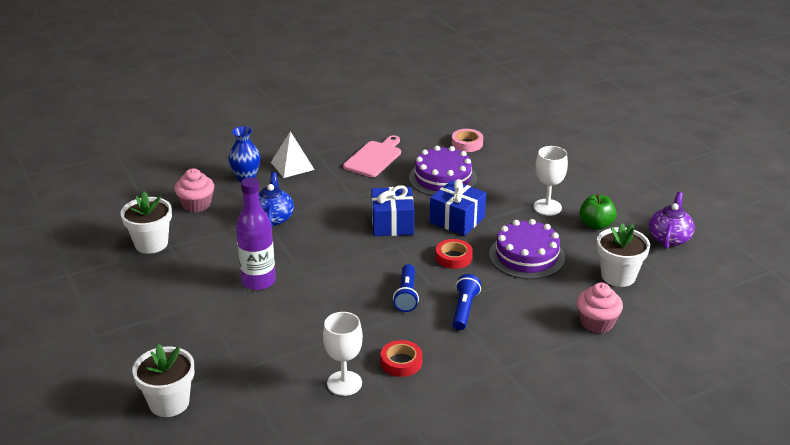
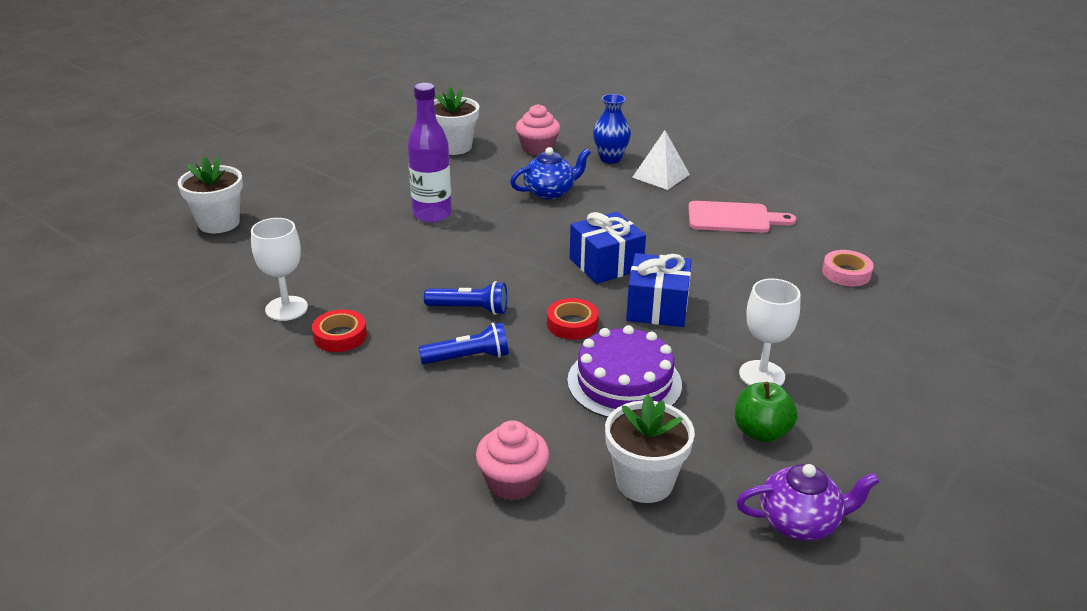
camera: 65 degrees right, 0 degrees up
(406, 295) = (469, 309): blue flashlight -> blue flashlight turned 150 degrees counterclockwise
(443, 178) = (741, 275): purple cake -> none

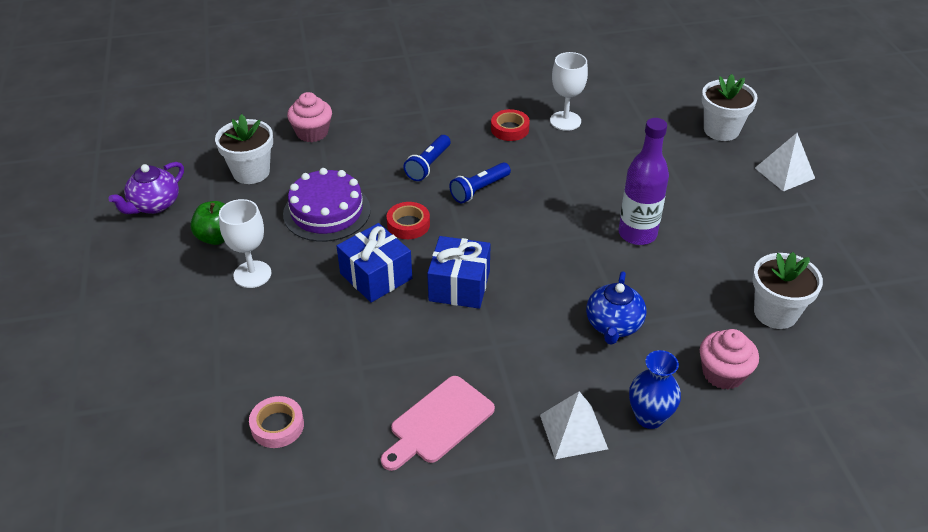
camera: 130 degrees right, 10 degrees up
(265, 181) = (784, 173): none -> white pyramid

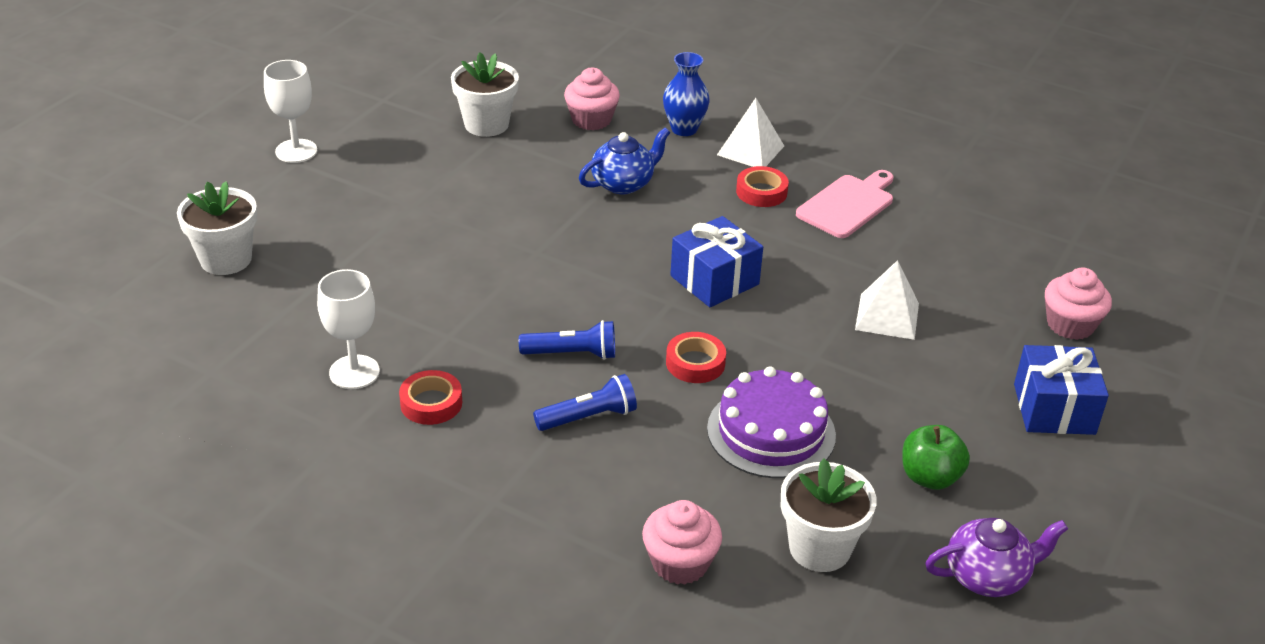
camera: 140 degrees left, 5 degrees down
(182, 410) = (1070, 325): none -> pink cupcake
(252, 274) = (918, 408): white goblet -> white goblet (296, 151)
(277, 426) = (987, 270): pink tape -> none
(376, 276) = (786, 333): blue gift -> blue gift (1054, 409)
(438, 422) = (848, 205): pink cutting board -> pink cutting board turned 45 degrees counterclockwise
(514, 388) = (761, 192): none -> red tape
(637, 234) = (489, 227): purple bottle -> none
(784, 173) = (262, 192): white pyramid -> white pyramid (887, 316)

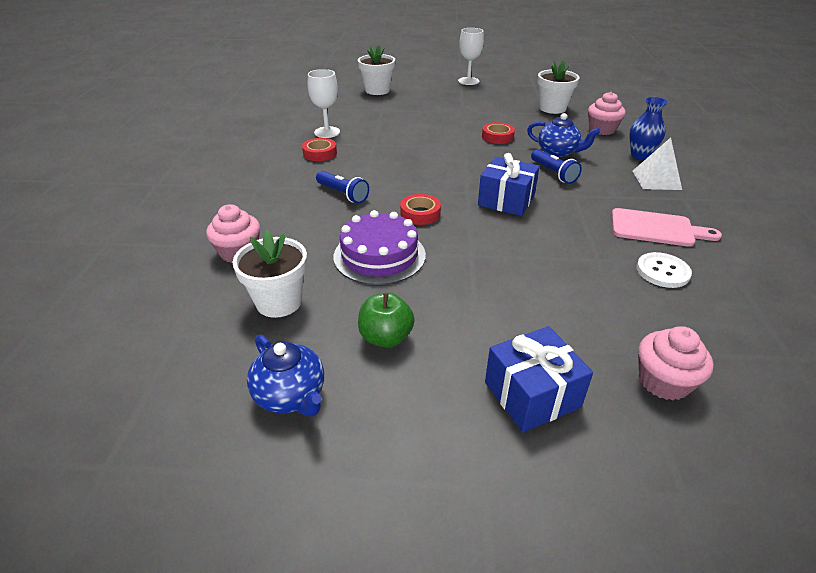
camera: 65 degrees right, 0 degrees up
(572, 354) = (391, 176): blue flashlight -> blue flashlight (553, 173)
(761, 192) = (618, 194): red tape -> red tape (497, 137)
(887, 316) = (551, 275): white pyramid -> none
(923, 242) = (662, 271): none -> white button
(987, 576) = (291, 395): purple teapot -> blue teapot

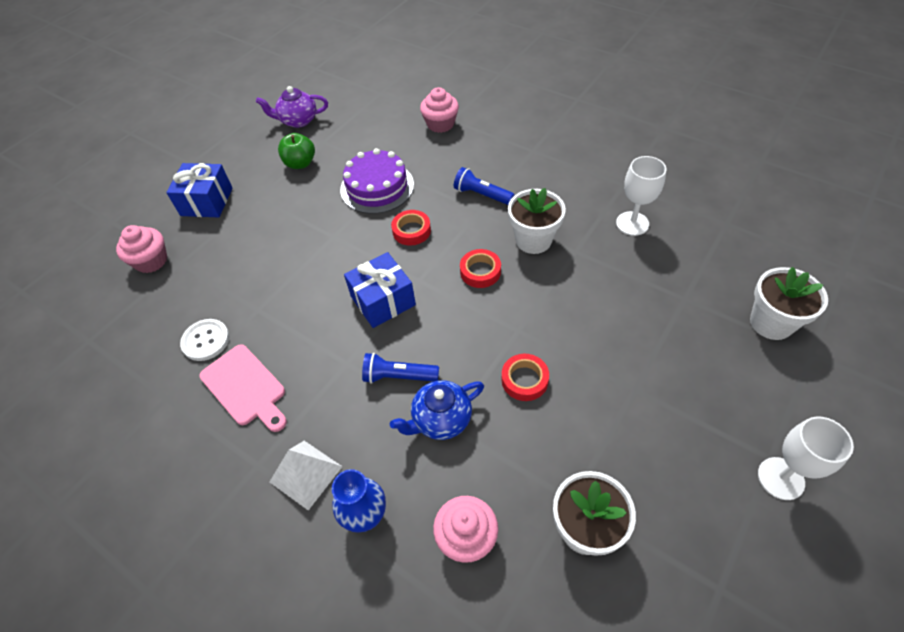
camera: 125 degrees right, 15 degrees up
(279, 302) = (371, 131): white flower pot -> white flower pot (533, 240)
(291, 395) = (298, 121): blue teapot -> purple teapot
(320, 153) = (578, 203): red tape -> red tape (480, 271)
(342, 194) = (482, 195): blue flashlight -> blue flashlight turned 45 degrees clockwise
(656, 229) = (245, 387): pink cutting board -> pink cutting board turned 90 degrees counterclockwise

